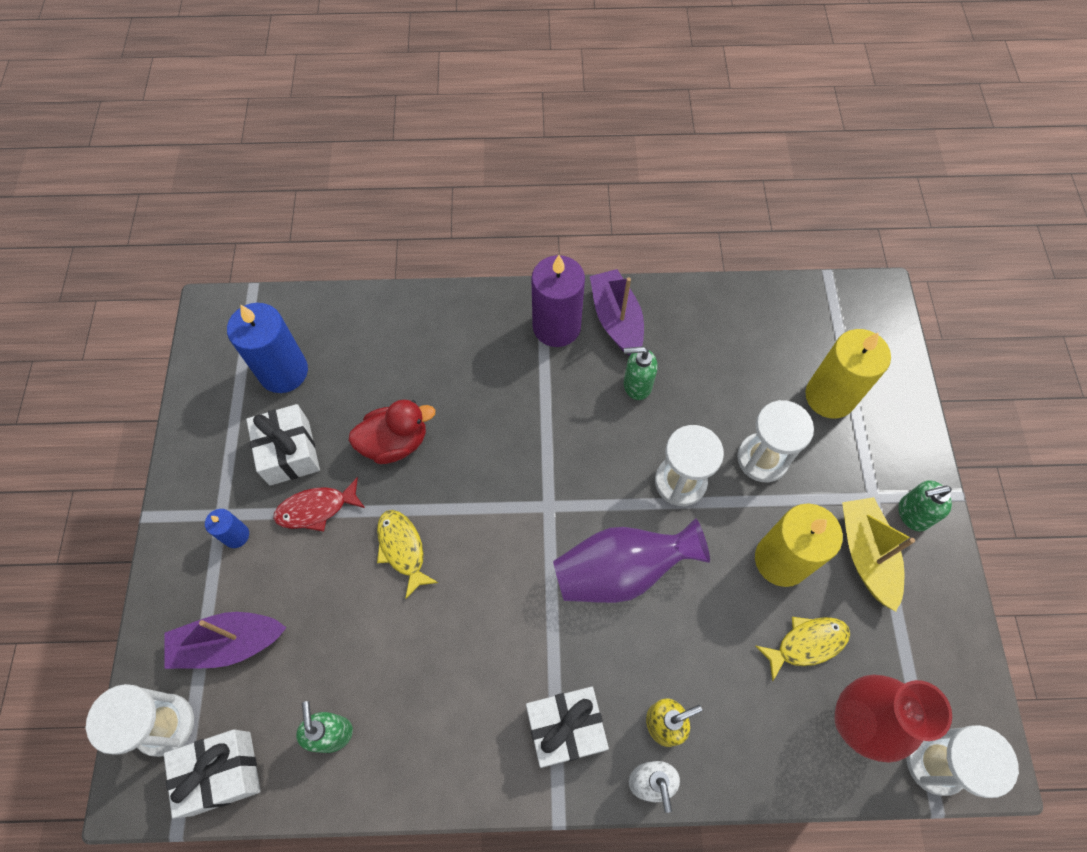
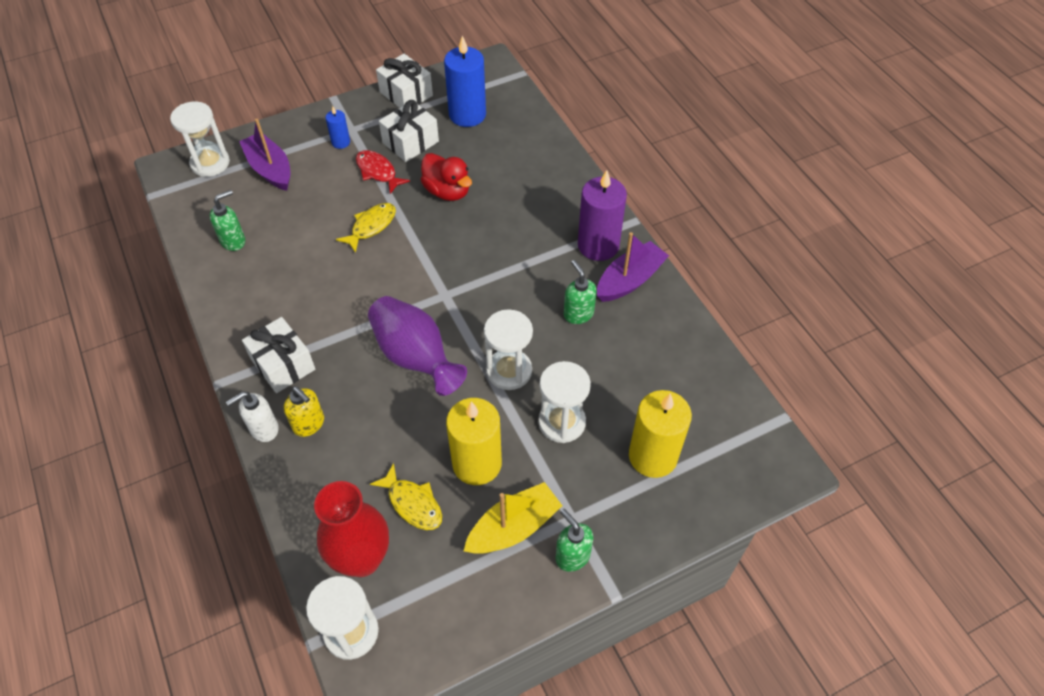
camera: 65 degrees right, 10 degrees down
(222, 773) = (191, 200): white gift -> white gift (406, 94)

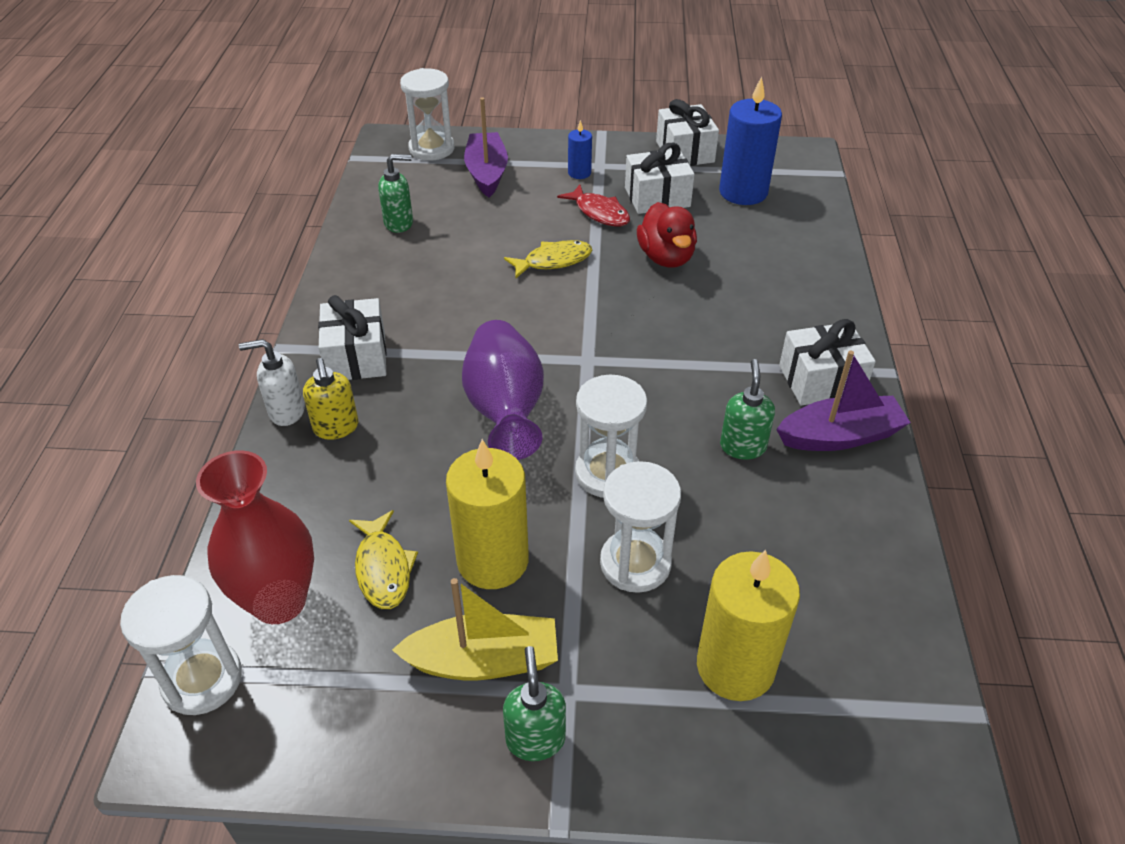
camera: 30 degrees right, 10 degrees down
(378, 172) = (599, 213): red fish -> red fish turned 150 degrees clockwise
(598, 245) = (821, 380): purple candle -> white gift

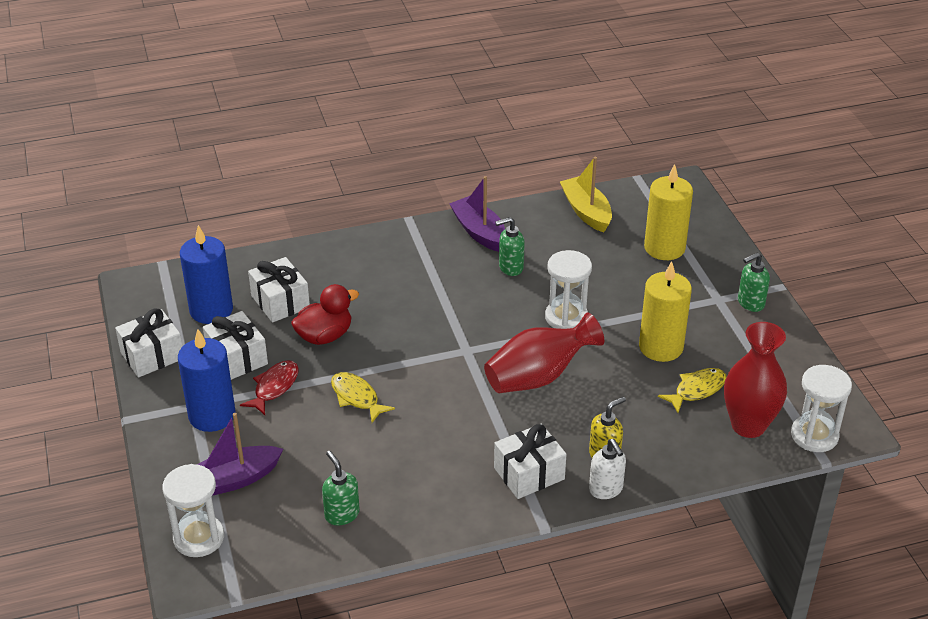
camera: 110 degrees left, 5 degrees down
(484, 660) = (723, 332): yellow boat -> yellow boat (586, 211)
(505, 410) = (538, 376): purple vase -> red vase
(579, 173) = (212, 415): blue candle -> blue candle, size x2.05
(635, 563) = (625, 292): white hourglass -> none
(821, 380) = (432, 244): white gift -> white gift (280, 302)

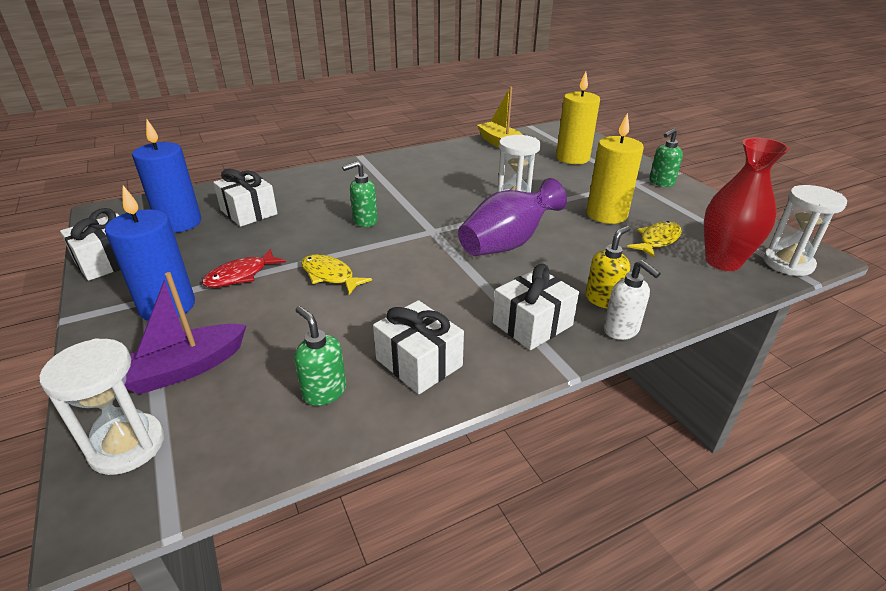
camera: 10 degrees left, 5 degrees down
(237, 358) = (202, 255): white gift -> white gift (419, 362)
(274, 387) = (241, 275): red fish -> red fish turned 150 degrees counterclockwise
(325, 336) = (293, 232): red duck -> none
(479, 232) = (420, 159): purple boat -> none
(510, 267) = (453, 177): green soap dispenser -> green soap dispenser (364, 221)
(538, 376) = (507, 243): red vase -> purple vase

